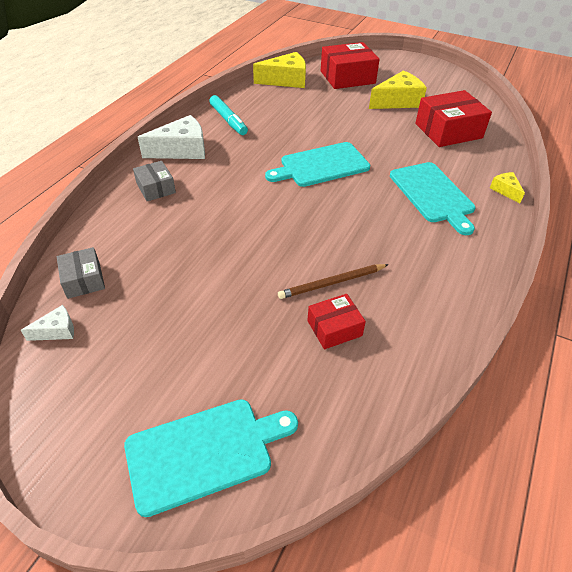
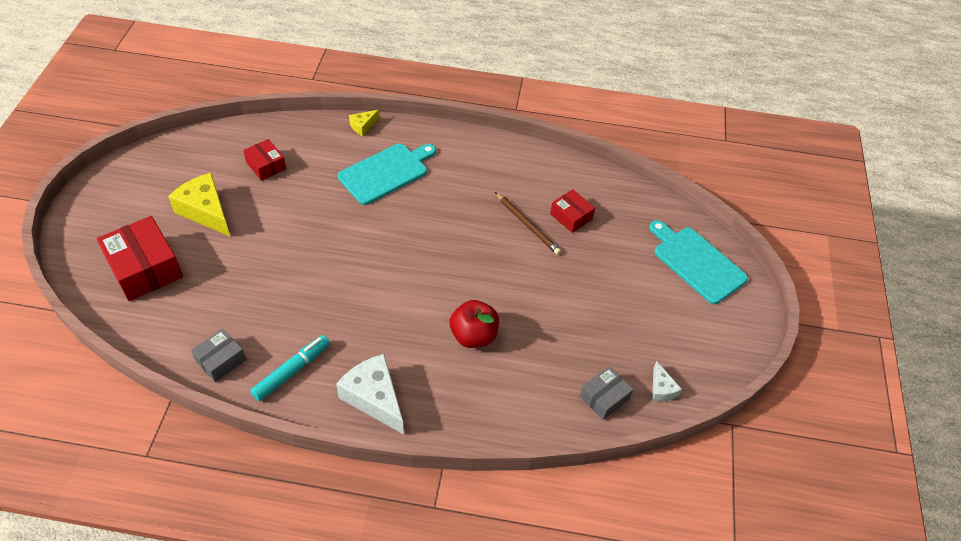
camera: 110 degrees left, 5 degrees up
(57, 331) = (661, 389): white cheese -> white cheese turned 150 degrees counterclockwise
(156, 188) = (455, 395): grey box -> grey box (220, 360)
(207, 210) = (473, 336): none -> red apple
(286, 80) = (164, 335): yellow cheese -> none
(321, 165) = (365, 260): turquoise cutting board -> none
(448, 131) = (266, 165): red box -> red box, size x0.56

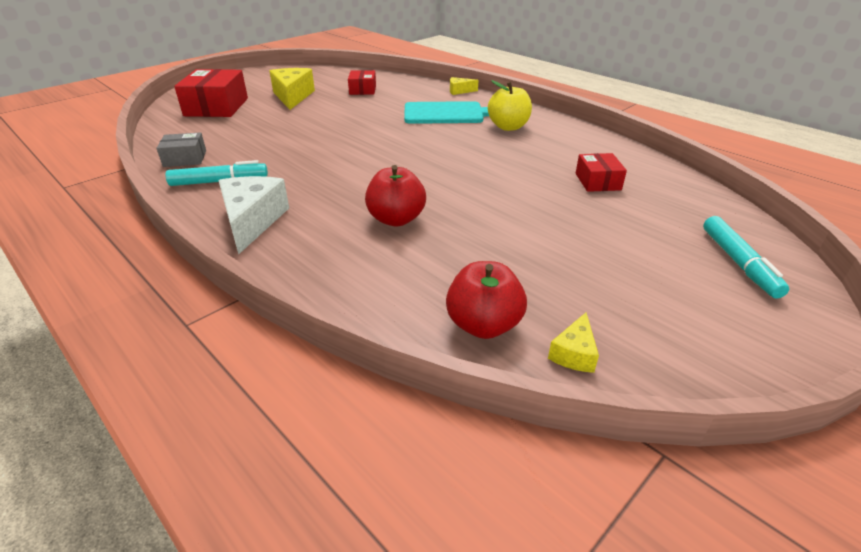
camera: 40 degrees right, 15 degrees down
(454, 170) = (508, 127): none -> yellow apple
(527, 225) = (542, 173): brown pencil -> none
(604, 397) = (483, 325): grey box -> red apple
(661, 389) = (574, 353): white cheese -> yellow cheese
(696, 262) = (738, 262): turquoise cutting board -> turquoise marker

